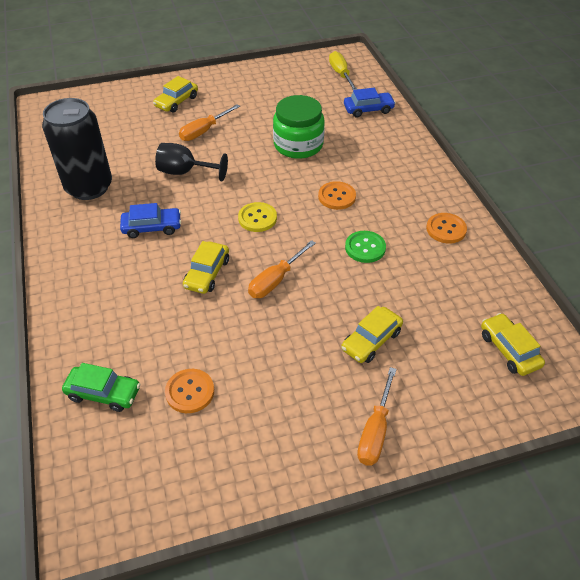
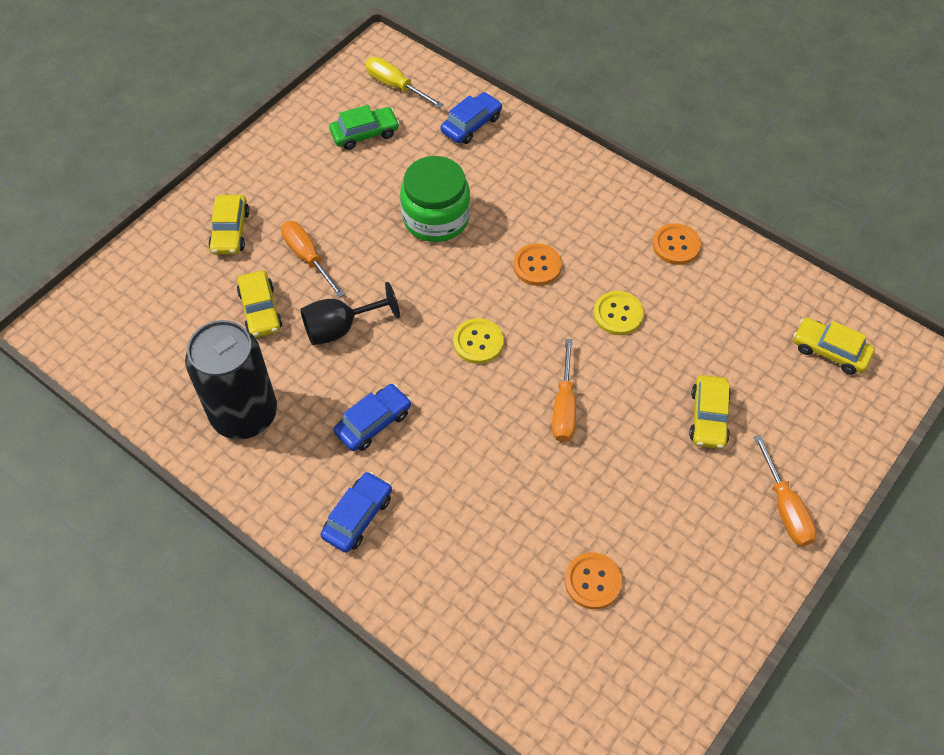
camera: 35 degrees left, 10 degrees up
(91, 270) = (358, 516): none -> blue car
(103, 393) = (512, 640): green car -> green car (365, 134)
(204, 131) = (307, 257): orange screwdriver -> orange screwdriver turned 135 degrees clockwise
(207, 273) = (487, 442): yellow car -> yellow car (260, 310)
(365, 248) = (618, 314): green button -> yellow button

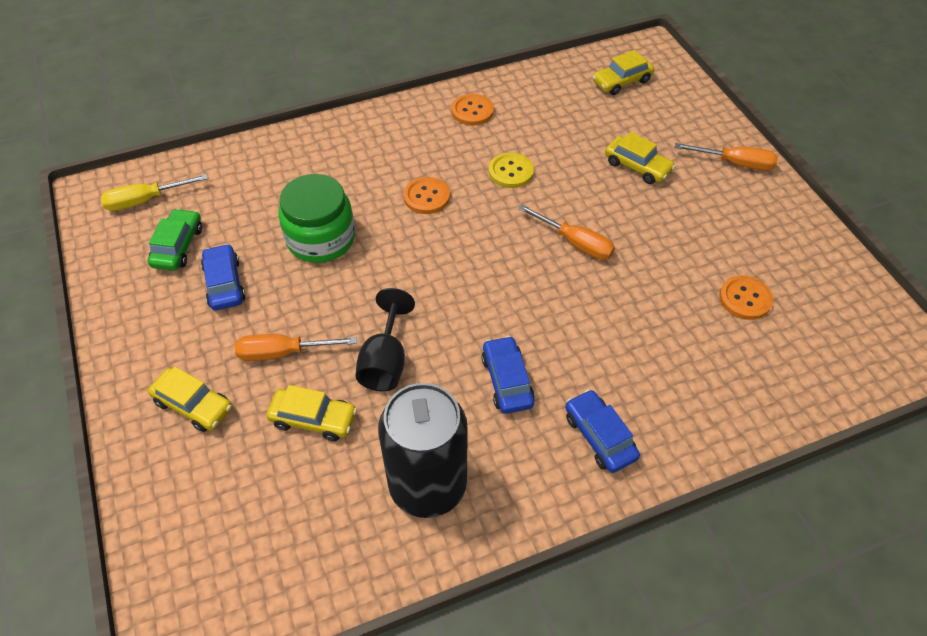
camera: 60 degrees left, 5 degrees down
(471, 124) = (242, 171): blue car -> blue car (224, 284)
(478, 342) = (474, 269): yellow button -> none

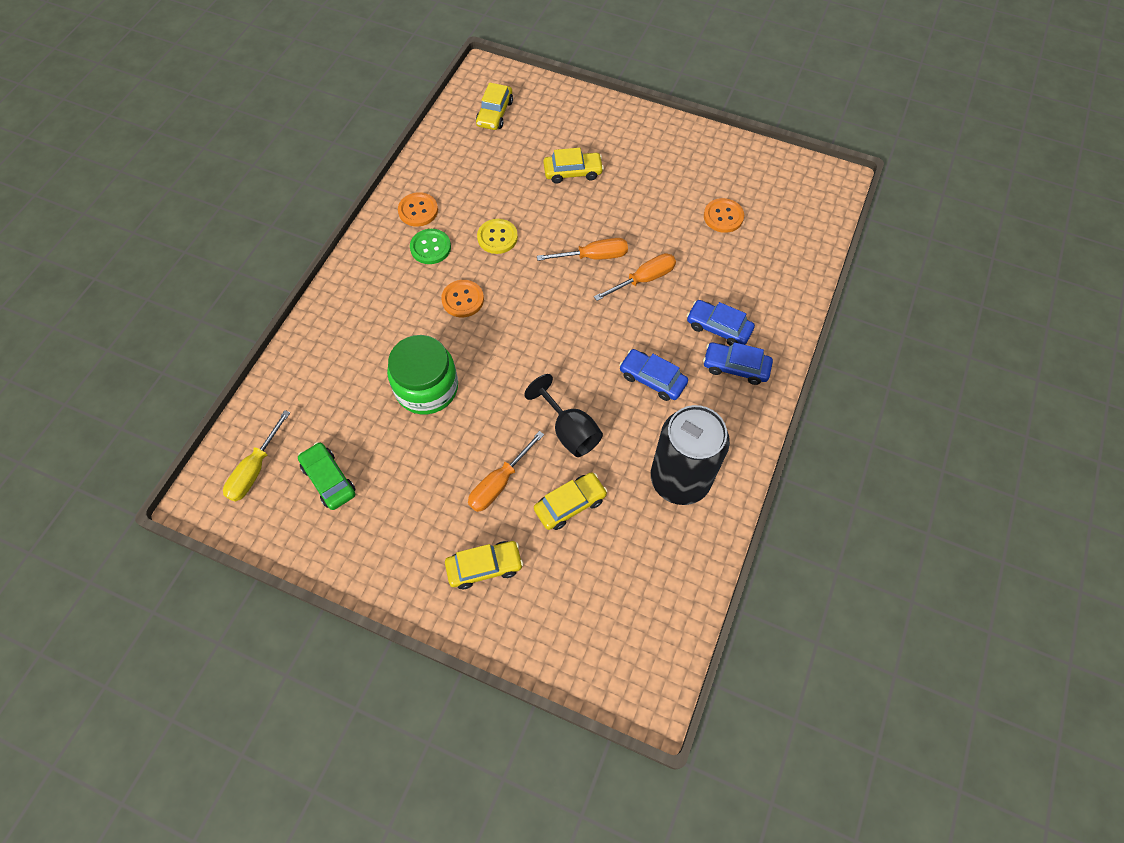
camera: 45 degrees left, 10 degrees up
(224, 284) = (399, 475): blue car -> blue car (718, 327)
(449, 143) = (430, 247): none -> green button
(735, 163) = (628, 126): orange screwdriver -> orange screwdriver (644, 279)

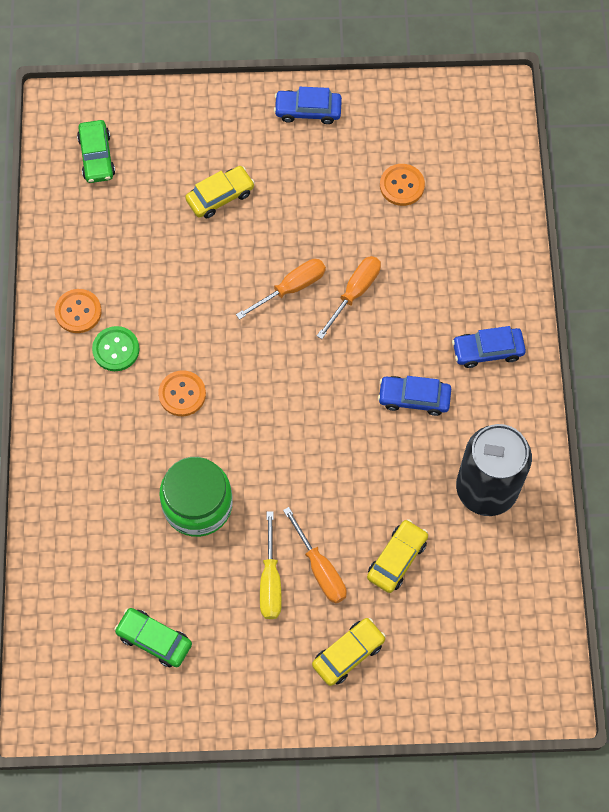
camera: 25 degrees left, 5 degrees up
(255, 469) = (75, 663): yellow screwdriver -> yellow screwdriver (270, 581)
(494, 113) = (97, 156): yellow car -> green car
(497, 237) = (180, 308): yellow button -> none
(499, 483) = (320, 569): orange screwdriver -> orange screwdriver turned 45 degrees counterclockwise
(569, 430) = (360, 487): black goblet -> none
(718, 327) = (452, 315): blue car -> blue car (308, 110)

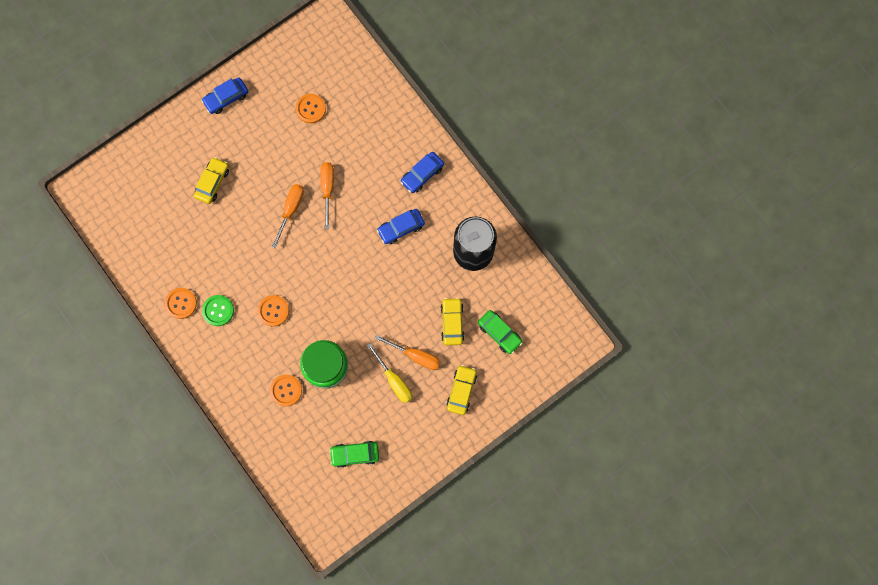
camera: 35 degrees left, 10 degrees up
(97, 156) = (124, 205): green car -> green car (499, 333)
(127, 501) = (286, 390): none -> orange button

